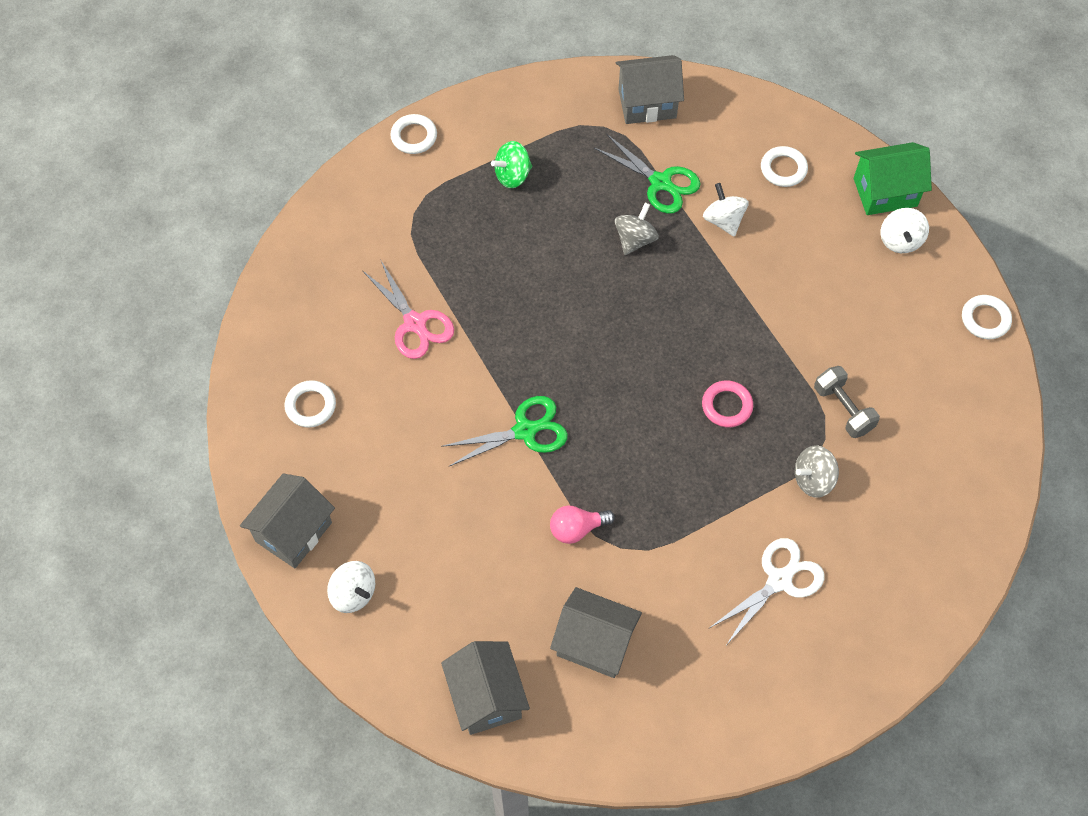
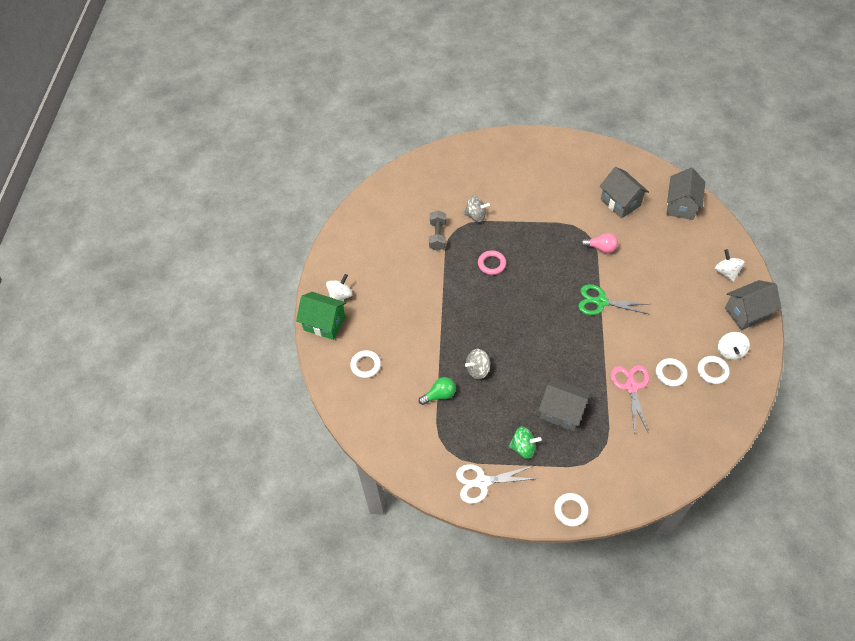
camera: 145 degrees left, 5 degrees down
(647, 103) = (410, 450): grey house -> grey house (562, 412)
(660, 182) = (439, 395): green scissors -> green light bulb
(723, 220) = (421, 354): white spinning top -> white spinning top (730, 351)
(779, 580) = (522, 187): white scissors -> white scissors (482, 482)
(985, 319) = (336, 240): white ring -> white ring (670, 373)

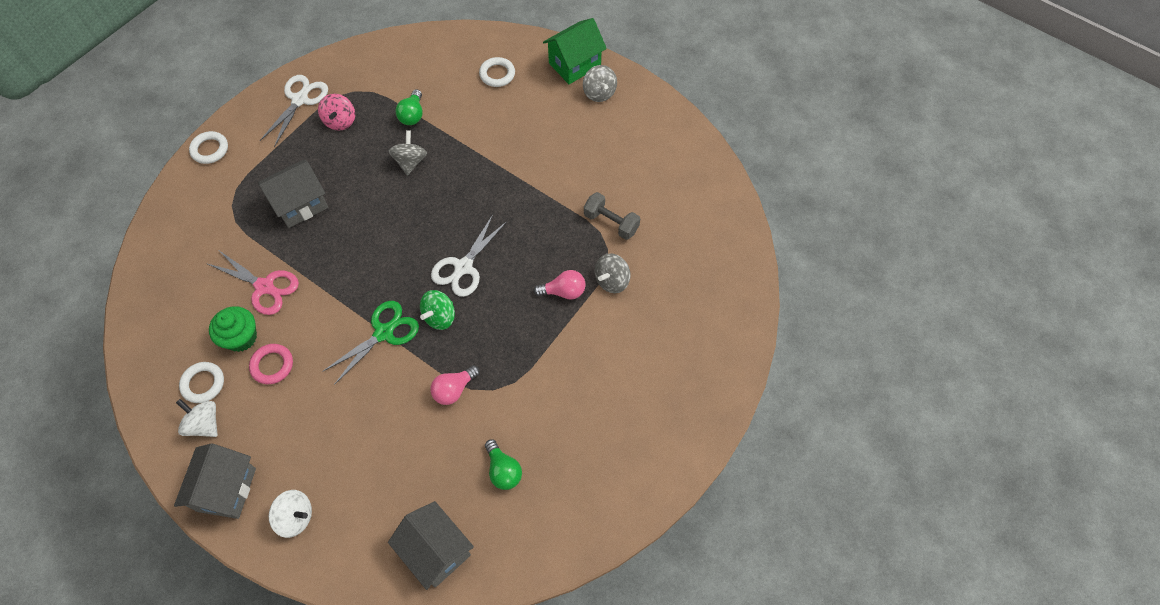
camera: 120 degrees right, 5 degrees up
(340, 295) = (599, 93): white spinning top -> grey spinning top
(479, 438) = (340, 121): none -> pink spinning top
(491, 264) = (527, 253): pink ring -> pink ring (272, 365)
(501, 233) = (563, 291): none -> pink light bulb
(523, 447) = (299, 150): green spinning top -> green spinning top (440, 317)
(527, 290) = (463, 267): none -> white scissors
(620, 202) = (503, 470): grey house -> green light bulb
(670, 373) = (241, 337): white ring -> green cupcake

